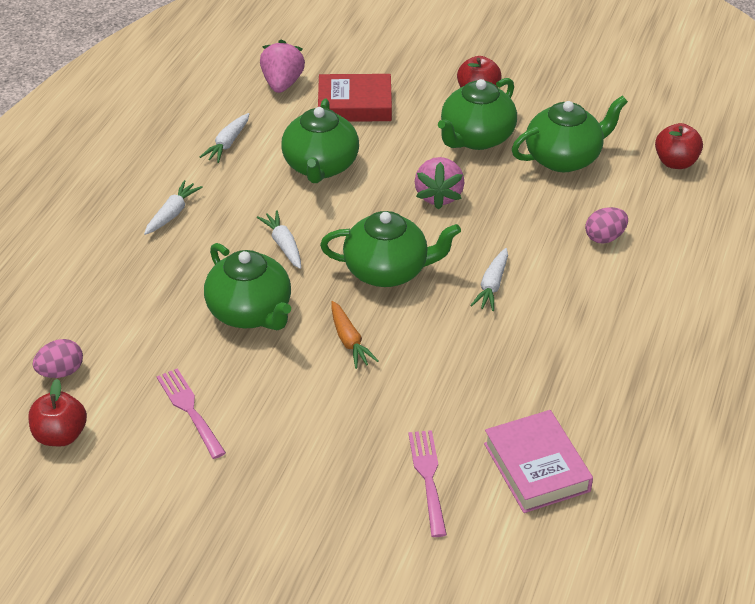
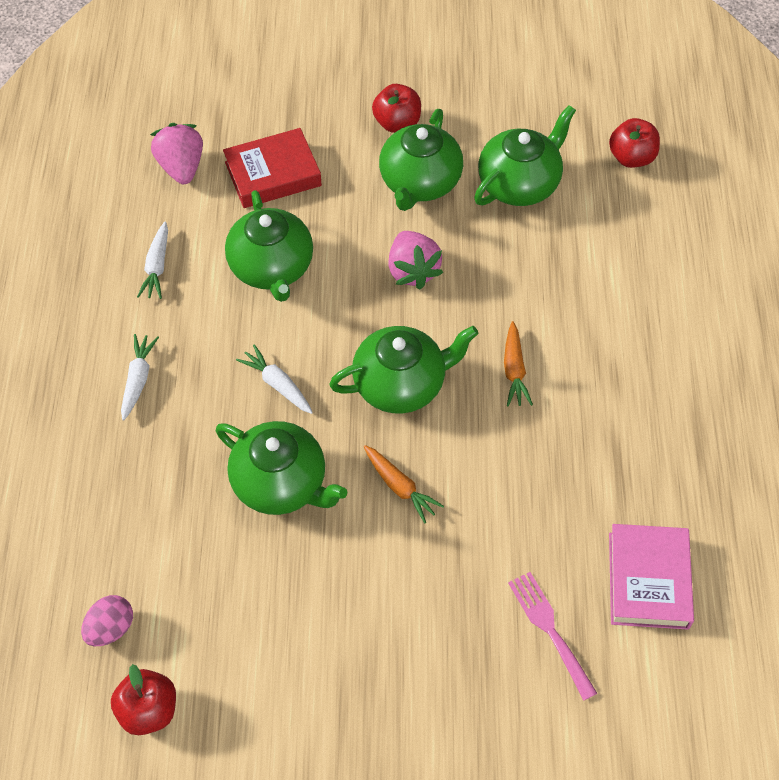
camera: 20 degrees left, 15 degrees up
(189, 410) = (272, 630): pink fork -> none
(492, 286) = (514, 370): white carrot -> orange carrot
(536, 467) = (648, 580): pink book -> pink book turned 45 degrees clockwise
(604, 237) = (600, 274): pink egg -> none

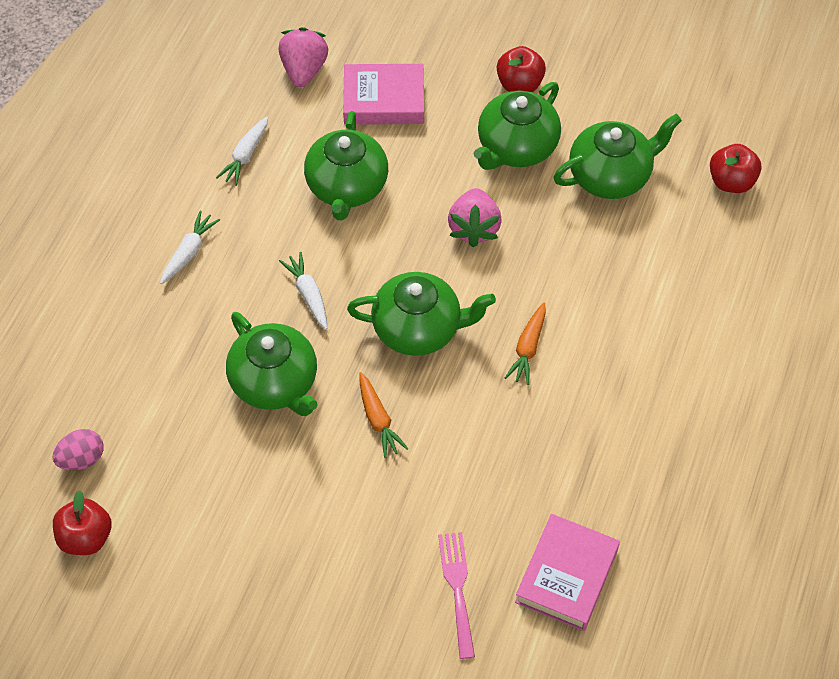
camera: 20 degrees right, 0 degrees up
(273, 174) = (384, 100): red book -> pink book

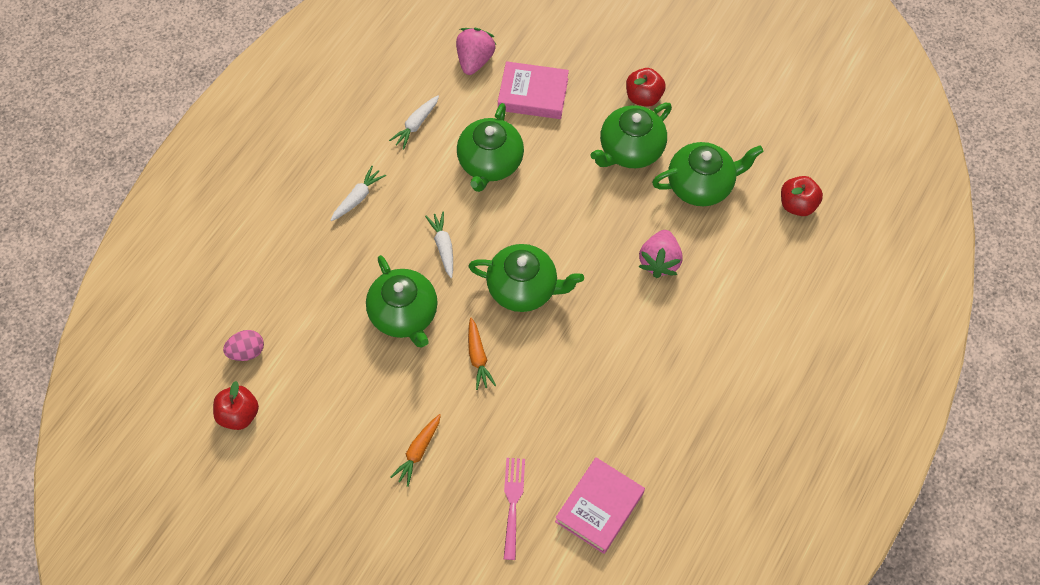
camera: 10 degrees right, 5 degrees up
(474, 228) = (583, 212): pink strawberry -> pink strawberry (659, 261)
(528, 348) = (606, 318): orange carrot -> orange carrot (418, 452)

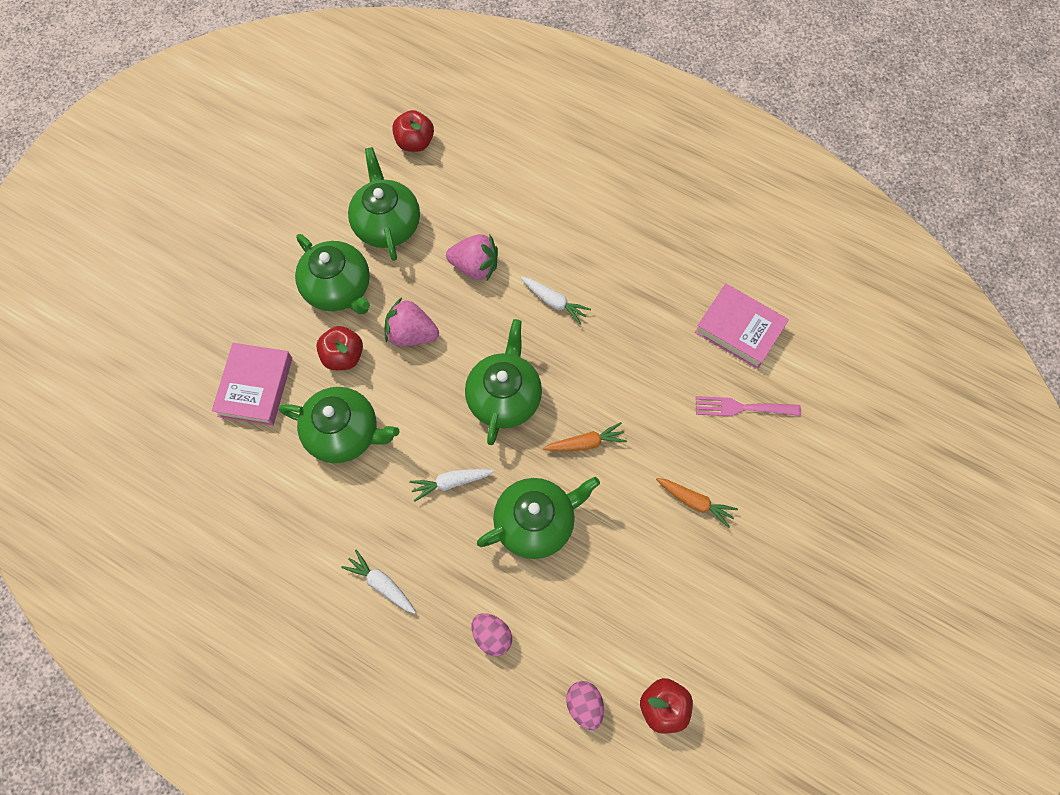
camera: 90 degrees left, 5 degrees up
(309, 281) = (492, 636): none -> pink egg
(416, 125) = (284, 519): white carrot -> white carrot (554, 302)
(475, 60) = (198, 452): pink strawberry -> pink strawberry (411, 334)
(643, 97) = (272, 273): red apple -> red apple (343, 356)

